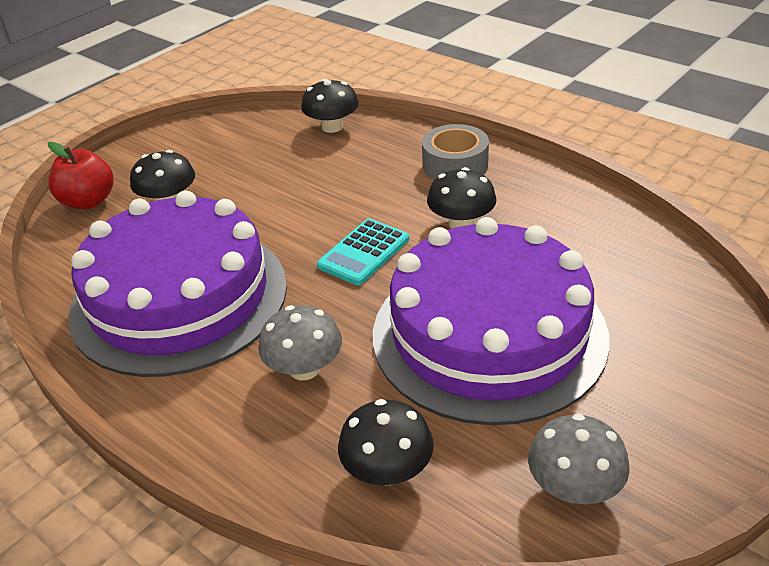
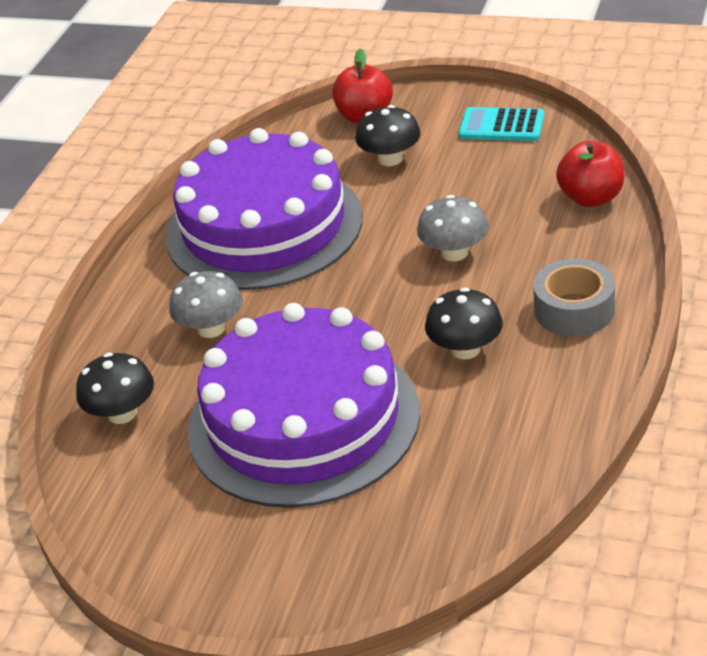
camera: 70 degrees right, 0 degrees up
(332, 127) = (591, 197): black mushroom -> red apple
(364, 252) = (381, 303): turquoise calculator -> turquoise calculator (501, 126)
(574, 487) = (141, 522): grey mushroom -> grey mushroom (454, 253)

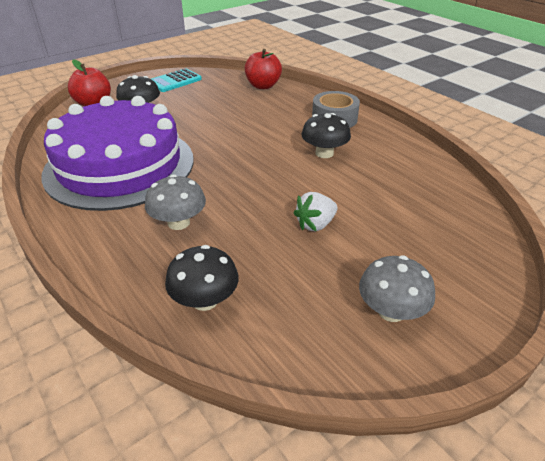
camera: 60 degrees left, 0 degrees up
(303, 420) = (315, 224): purple cake -> white strawberry
(454, 253) = (245, 126): grey mushroom -> grey mushroom (391, 311)

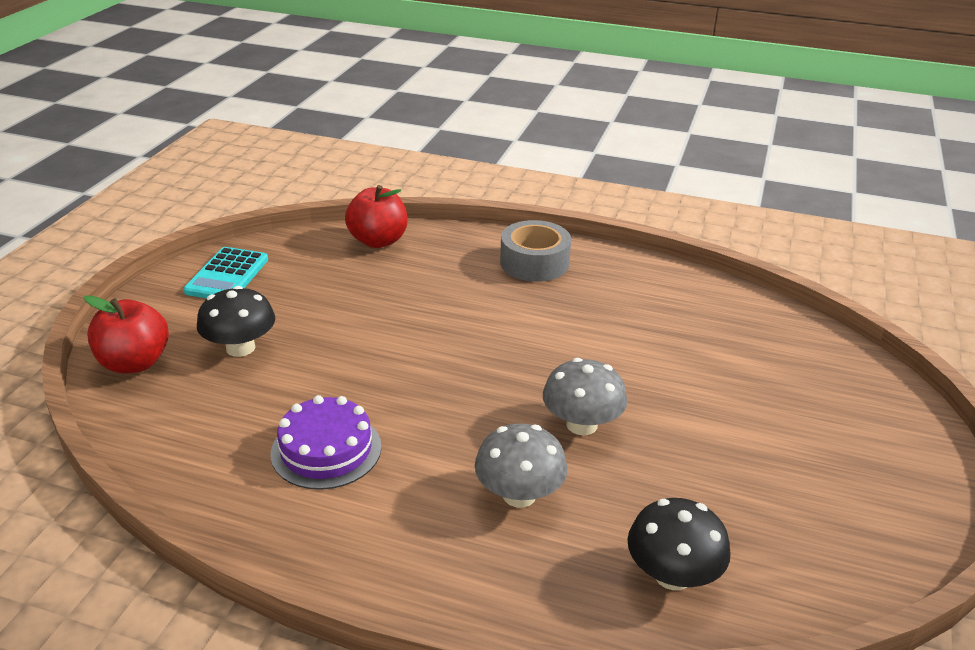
camera: 35 degrees left, 5 degrees down
(120, 165) = (326, 450): purple cake -> purple cake, size x0.43
(315, 224) = (678, 420): white strawberry -> none
(324, 153) = (579, 319): black mushroom -> none
(391, 311) = (855, 484): grey mushroom -> grey mushroom (582, 424)

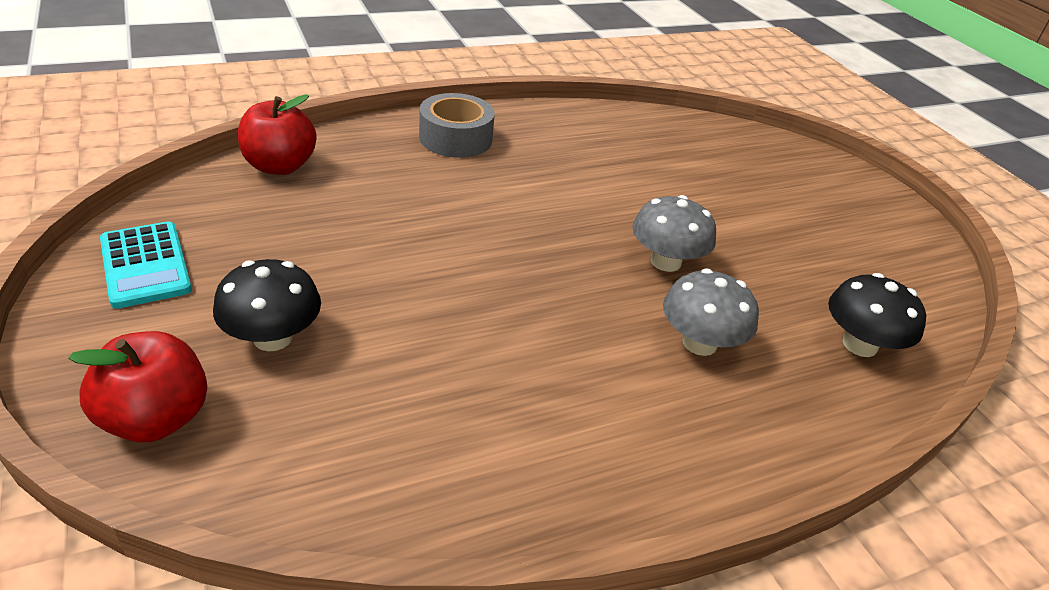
camera: 45 degrees left, 5 degrees up
(326, 450) = (503, 394): purple cake -> none

